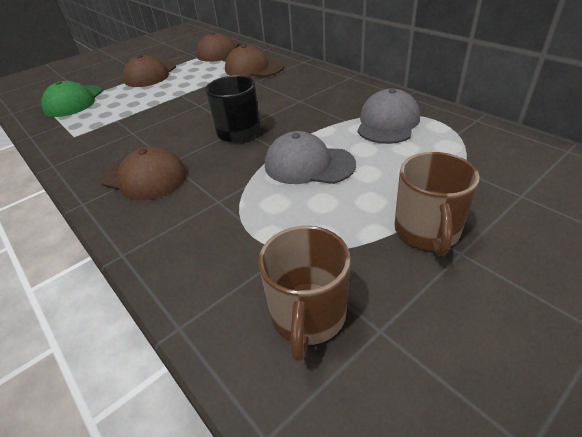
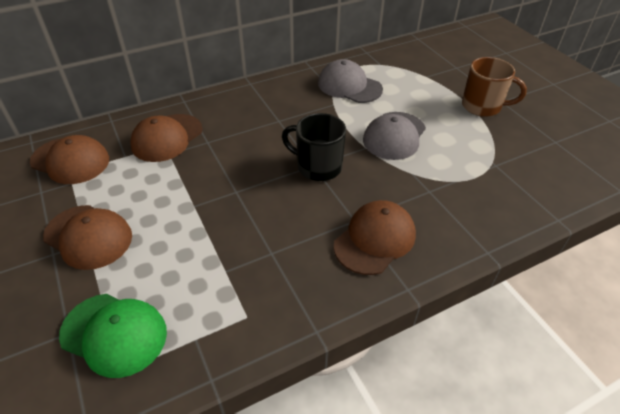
camera: 80 degrees left, 5 degrees up
(308, 315) = (547, 164): brown mug -> none

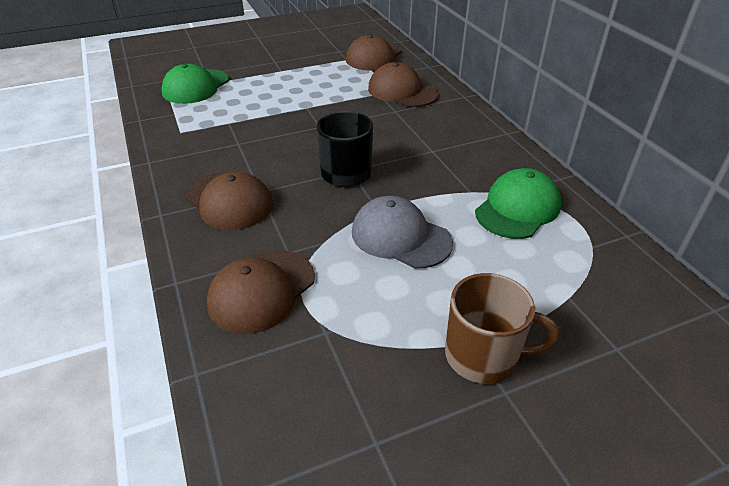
camera: 95 degrees right, 5 degrees down
(88, 237) = (286, 71): brown cap -> brown cap (261, 291)
(349, 86) = (517, 208): grey cap -> green cap
(482, 106) = (483, 356): brown mug -> brown mug turned 105 degrees counterclockwise

